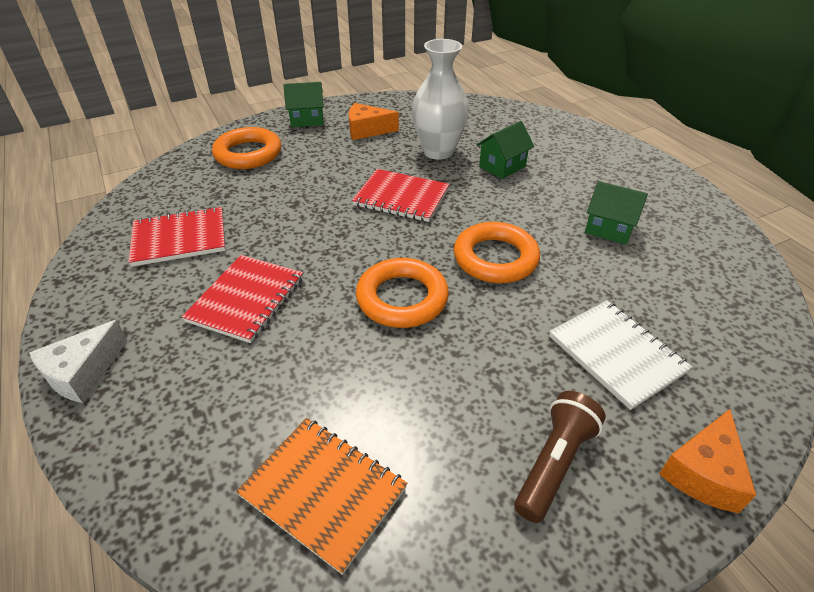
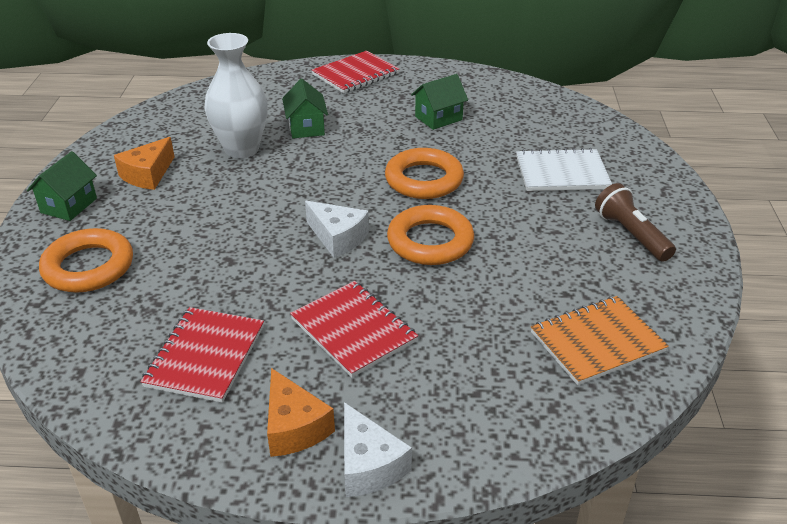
camera: 60 degrees left, 5 degrees down
(363, 243) = (337, 237): none -> white cheese
(401, 197) = (292, 195): red notebook -> red notebook (355, 74)
(703, 472) = (667, 186): orange cheese -> orange cheese (294, 427)

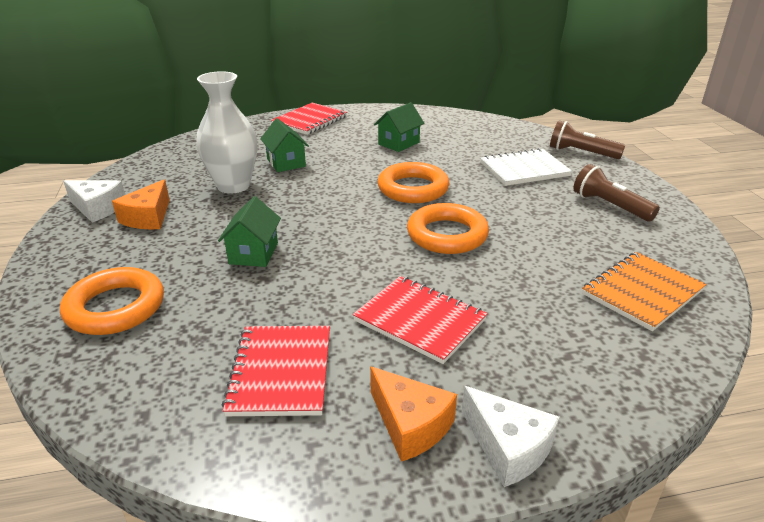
camera: 15 degrees left, 5 degrees down
(69, 205) = (73, 255): green house -> green house (253, 253)
(337, 237) = (361, 244): white cheese -> white cheese (97, 208)
(643, 160) = (581, 153): none -> brown flashlight

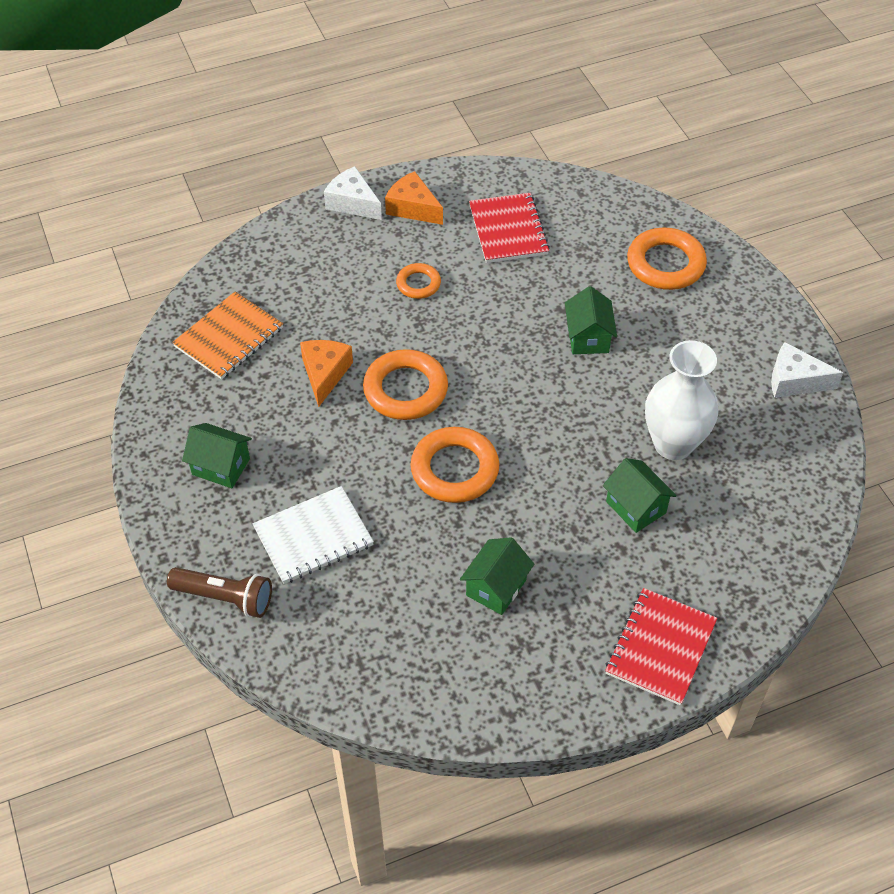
camera: 170 degrees right, 20 degrees up
(148, 217) = (728, 374): orange cheese -> orange cheese (325, 374)
(419, 320) = (418, 284): red notebook -> orange ring
(610, 206) = (221, 466): brown flashlight -> green house

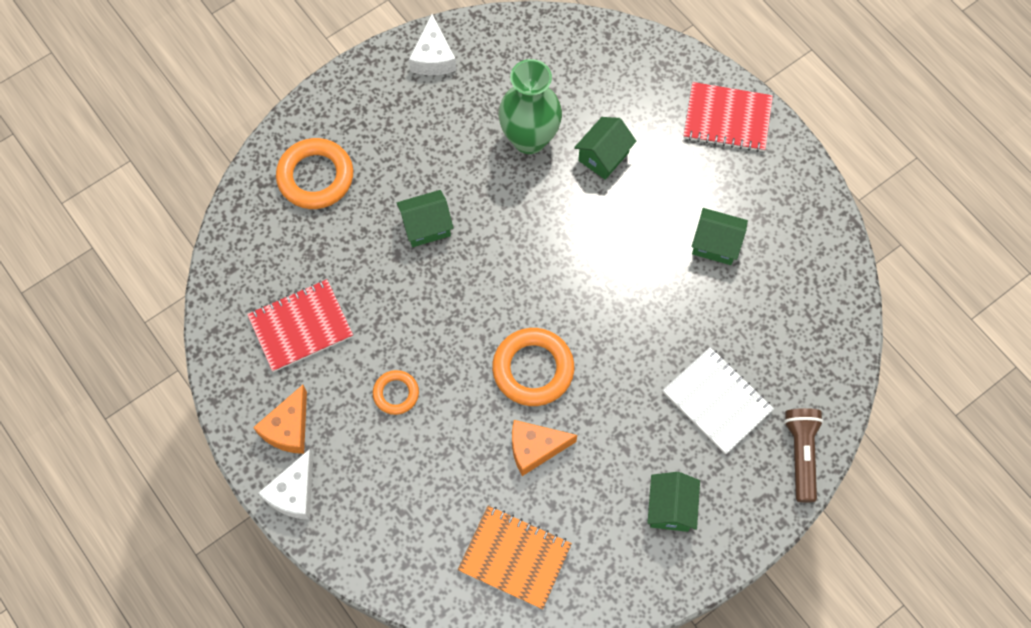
camera: 105 degrees left, 15 degrees up
(454, 469) = (609, 304): orange ring -> none
(673, 444) = (529, 139): white vase -> green vase

